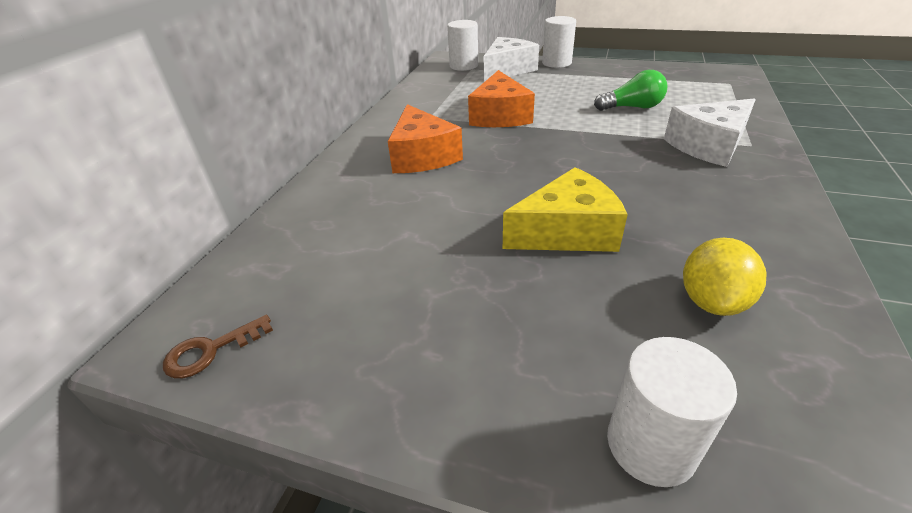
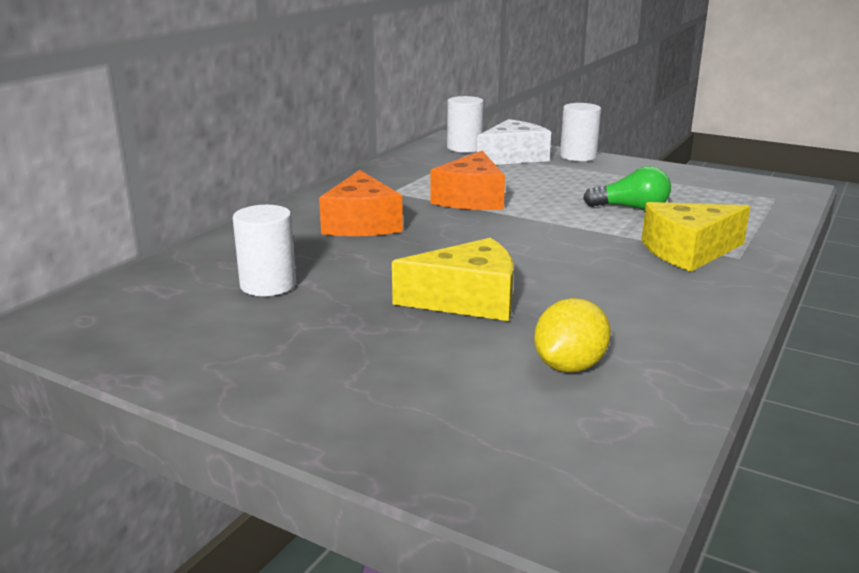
camera: 10 degrees right, 15 degrees down
(211, 350) = (87, 335): brown key -> none
(651, 445) = (427, 441): white cylinder -> white cylinder (268, 285)
(709, 145) = (688, 251): white cheese -> yellow cheese

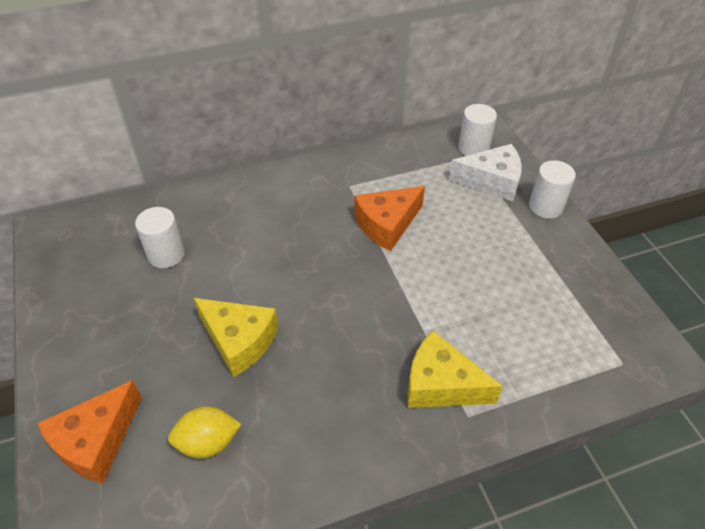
camera: 40 degrees right, 25 degrees up
(361, 223) = (285, 216): orange cheese -> orange cheese (96, 441)
(631, 208) = (481, 304): green light bulb -> none

